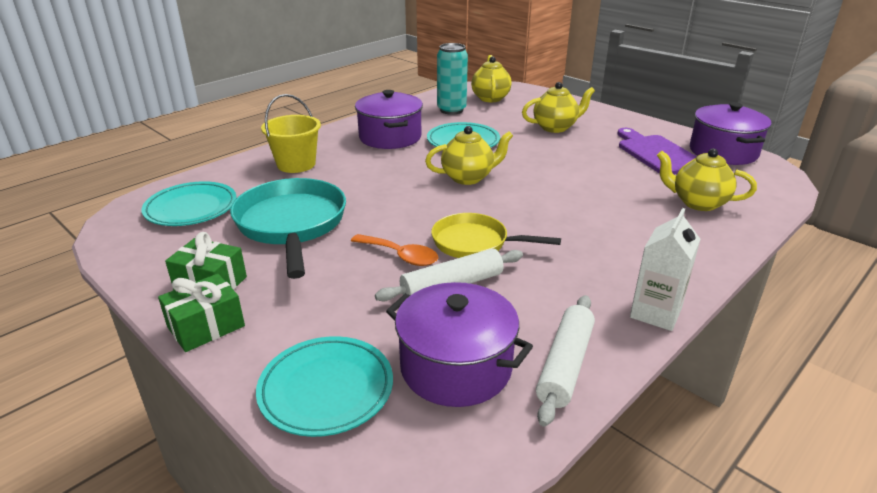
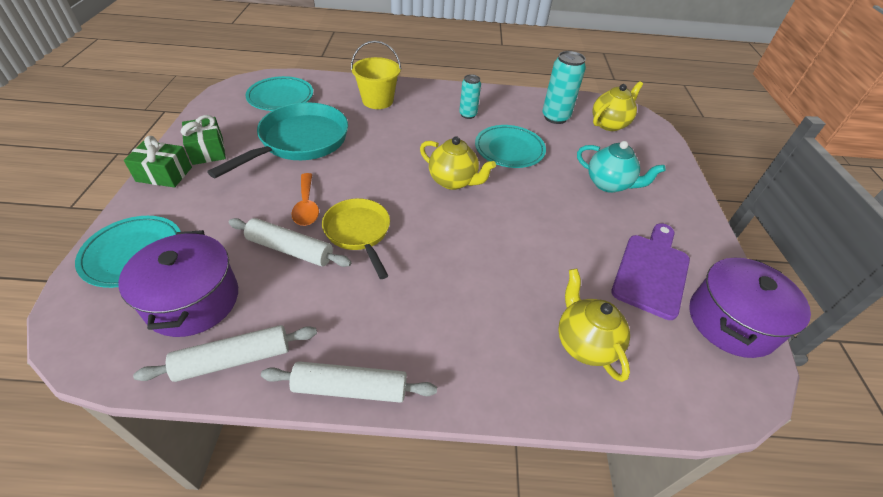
camera: 45 degrees right, 15 degrees up
(390, 137) = (468, 115): purple pot -> turquoise can
(555, 127) = (609, 184): yellow teapot -> turquoise teapot
(655, 313) = (350, 388): white carton -> white rolling pin

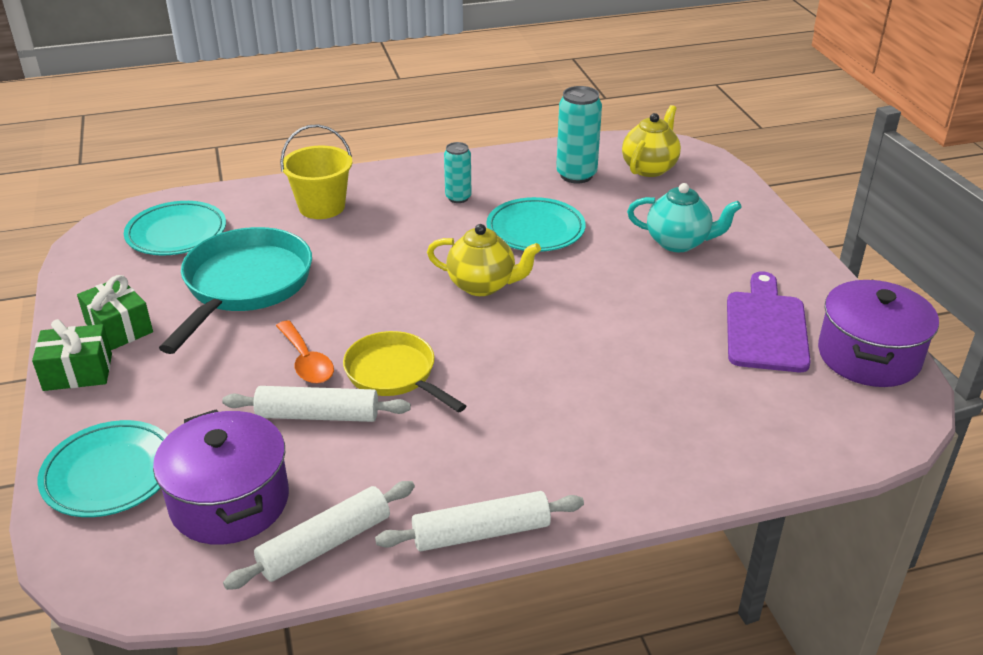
camera: 15 degrees left, 10 degrees down
(584, 343) = (720, 419): yellow teapot -> none

